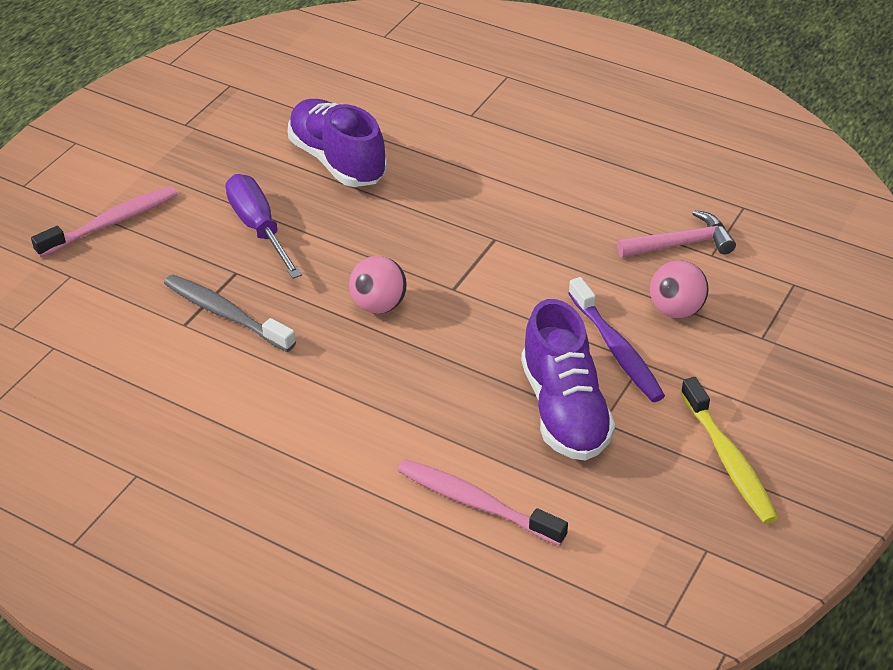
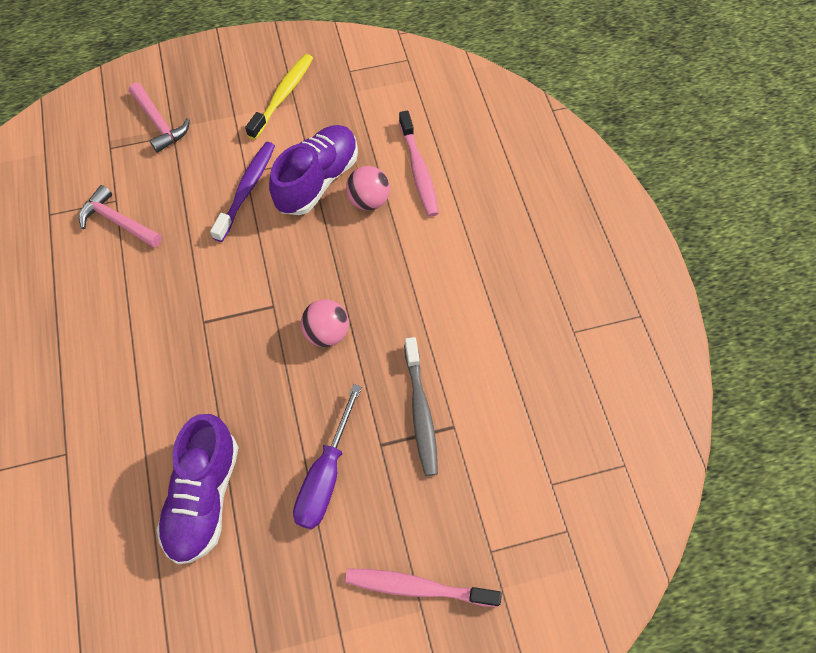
camera: 135 degrees left, 20 degrees up
(676, 310) = (185, 185): pink ball -> pink ball (369, 200)
(792, 336) = (159, 123): none -> pink hammer

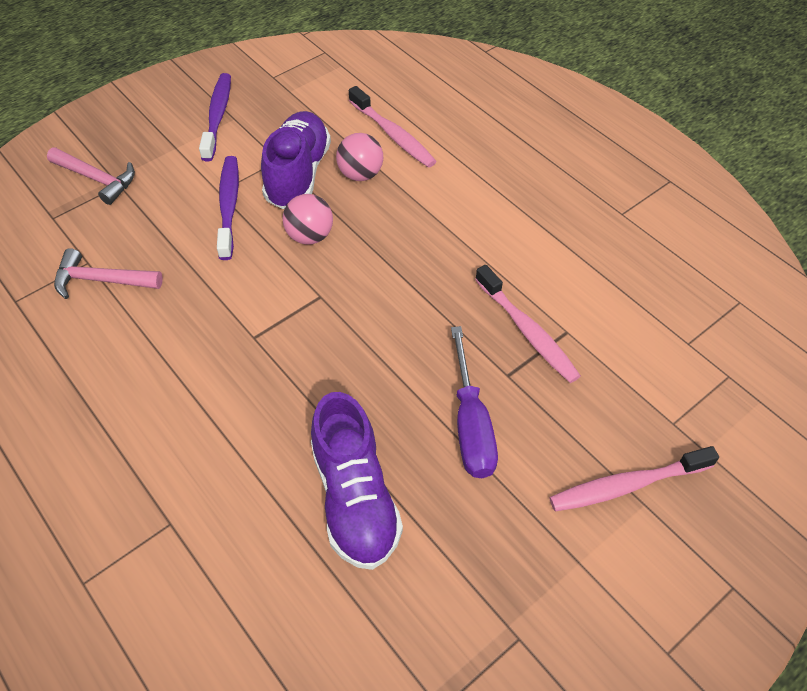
camera: 25 degrees left, 10 degrees down
(283, 96) = (217, 116): yellow toothbrush -> purple toothbrush
(327, 333) = (391, 299): pink ball -> pink ball (310, 236)
(420, 412) = (527, 331): grey toothbrush -> pink toothbrush

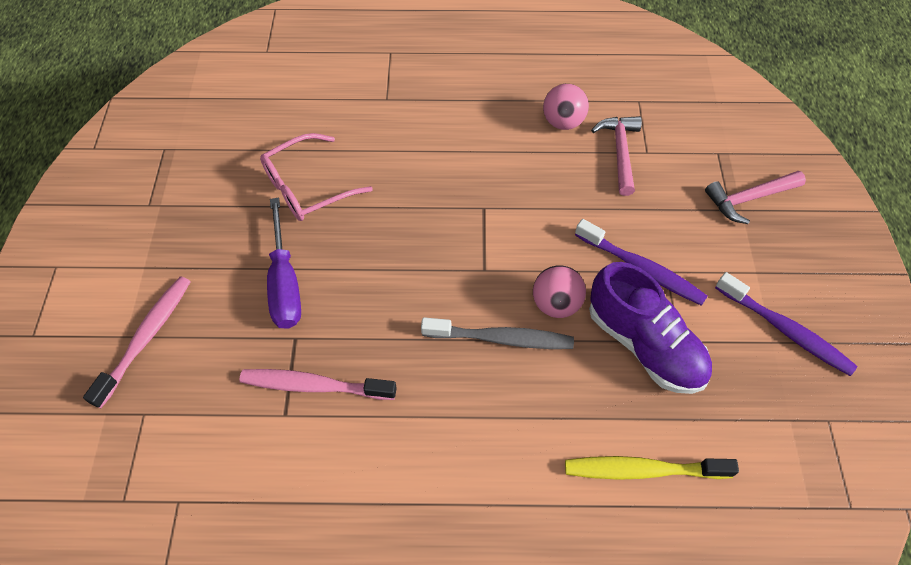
camera: 130 degrees right, 5 degrees up
(101, 280) = (620, 152): pink hammer -> pink hammer turned 45 degrees counterclockwise
(355, 498) = (308, 187): purple shoe -> pink glasses
(360, 174) = (604, 396): pink ball -> pink ball (562, 122)
(372, 249) = (501, 338): none -> grey toothbrush
(393, 135) = (642, 470): pink toothbrush -> yellow toothbrush
(471, 425) = (285, 283): purple screwdriver -> purple screwdriver turned 135 degrees counterclockwise

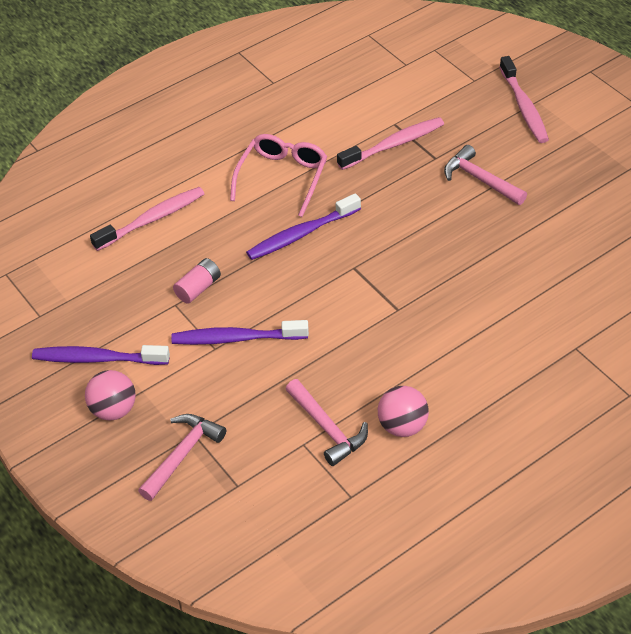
camera: 145 degrees right, 10 degrees down
(285, 283) = (480, 179): purple screwdriver -> pink hammer
(308, 187) = (545, 242): pink glasses -> pink glasses (282, 178)
(501, 338) = (301, 234): grey toothbrush -> purple toothbrush
(556, 304) = (282, 276): pink ball -> pink ball (113, 410)
(642, 470) = (152, 219): yellow toothbrush -> pink toothbrush
(644, 344) = (198, 288): purple shoe -> pink battery

